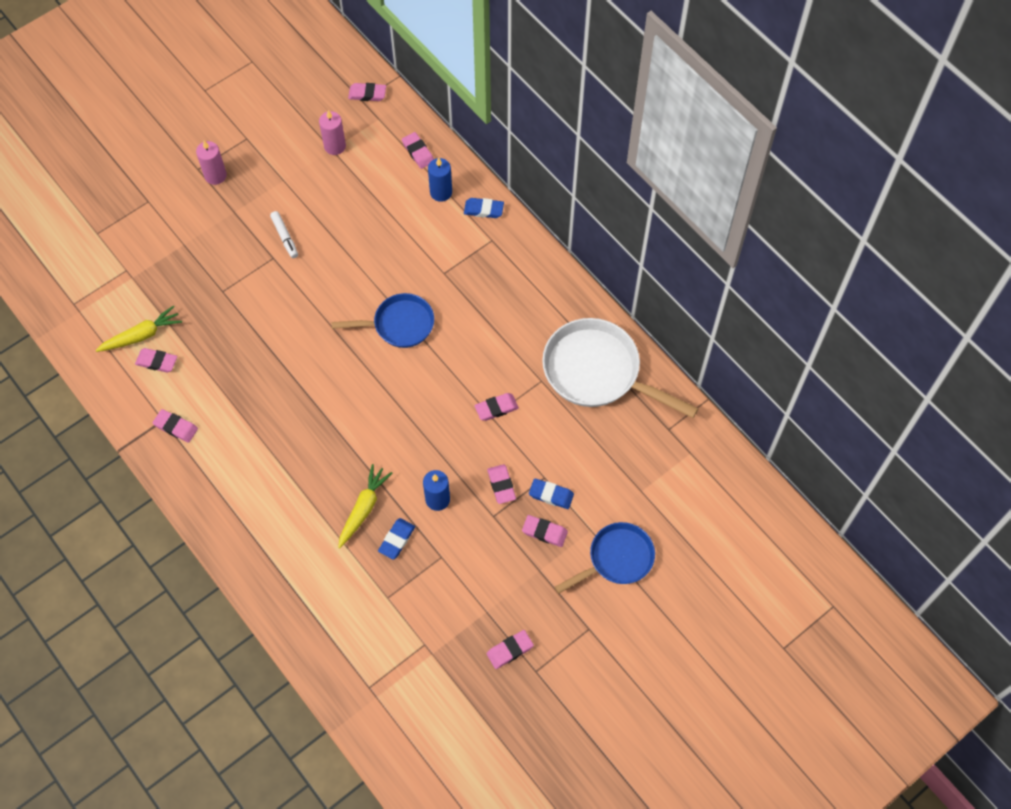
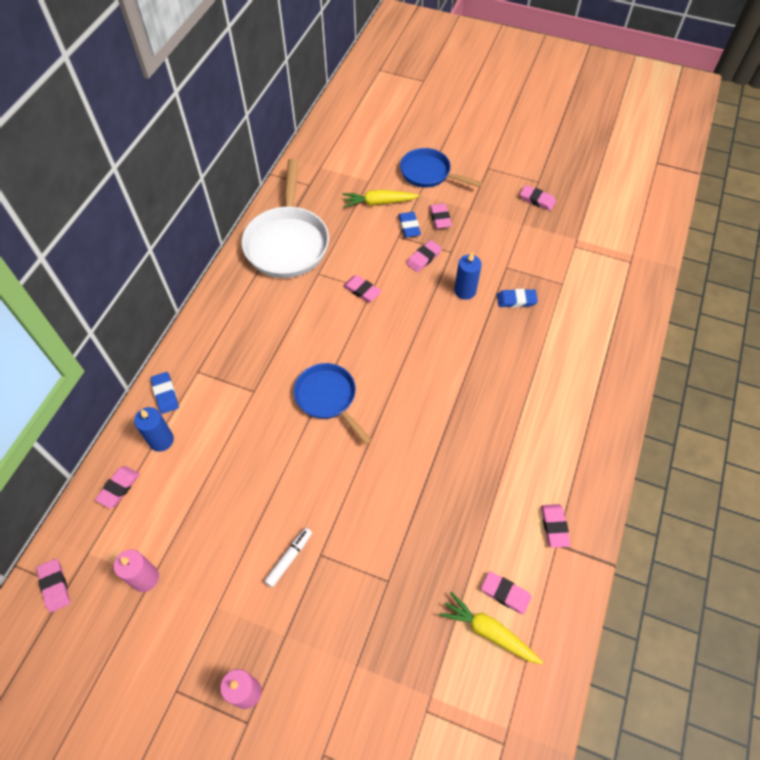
camera: 120 degrees left, 5 degrees down
(157, 362) = (505, 593): pink eraser -> pink eraser turned 45 degrees counterclockwise
(363, 508) = (510, 334): yellow carrot -> yellow carrot (378, 202)

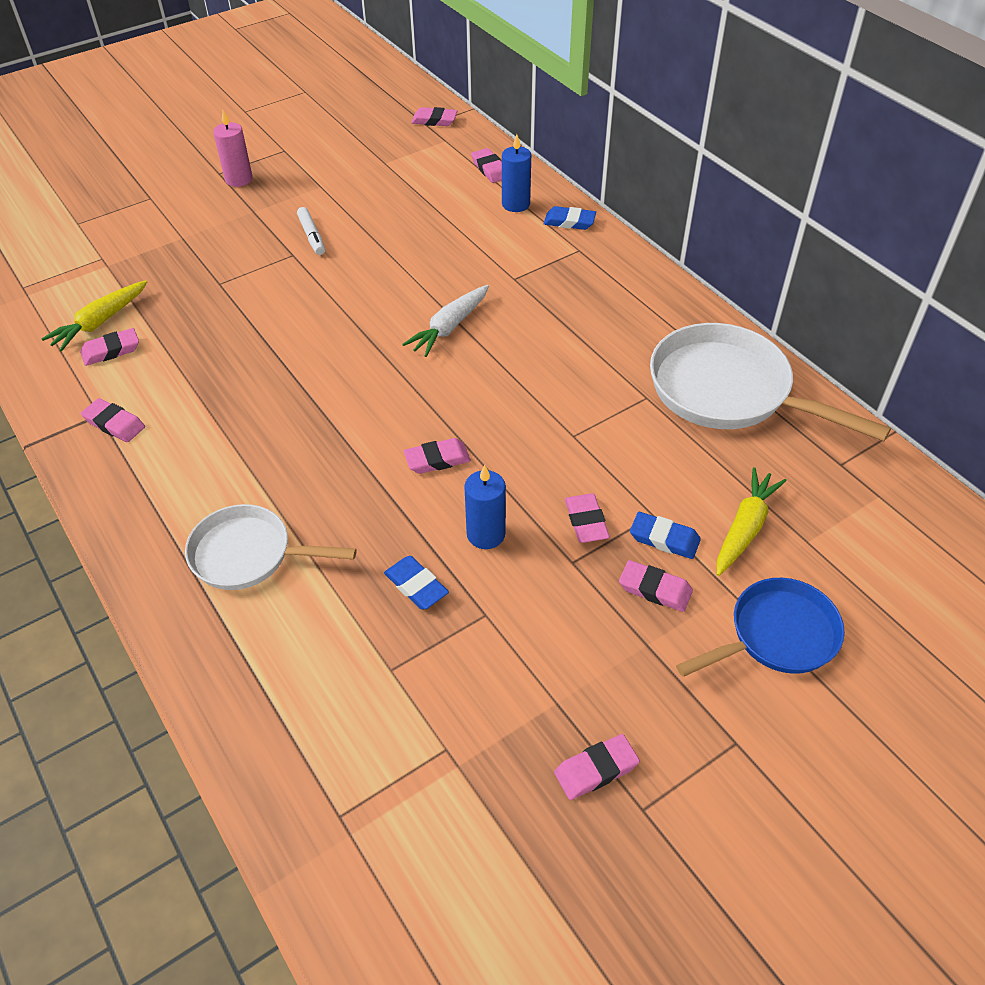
camera: 125 degrees right, 10 degrees down
(145, 578) = (389, 160): pink candle -> none
(328, 398) = (449, 327): blue pan -> white carrot
(362, 290) = (581, 426): pink eraser -> pink eraser (437, 459)
(488, 631) = (100, 322): yellow carrot -> yellow carrot turned 150 degrees clockwise
(516, 300) = (416, 586): blue eraser -> blue eraser turned 75 degrees counterclockwise
(565, 379) = (248, 555): none -> white pan

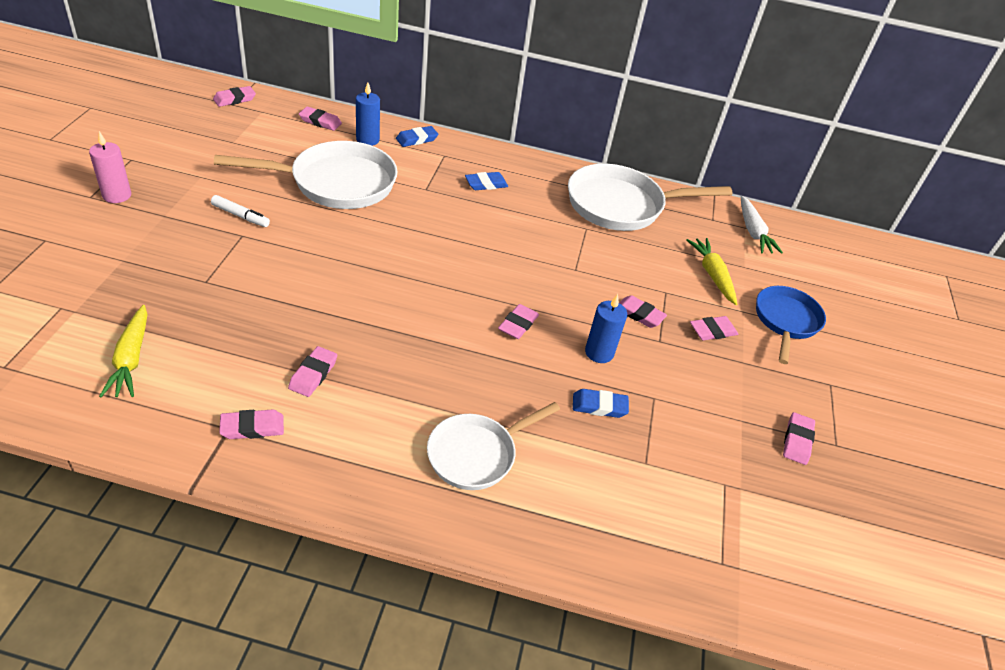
camera: 50 degrees left, 5 degrees down
(111, 350) = (173, 375): pink eraser -> pink eraser (313, 374)
(432, 238) = (336, 183): none -> white pan
(449, 327) = (422, 238): white carrot -> white carrot (753, 232)
(664, 539) = (685, 302): blue eraser -> blue eraser (486, 184)

